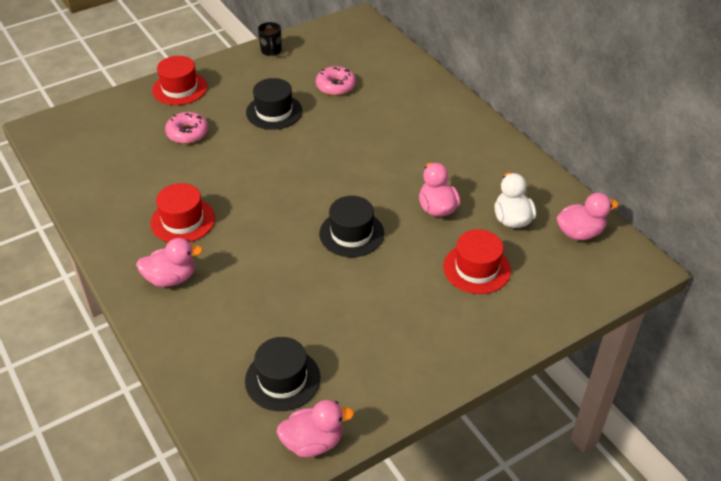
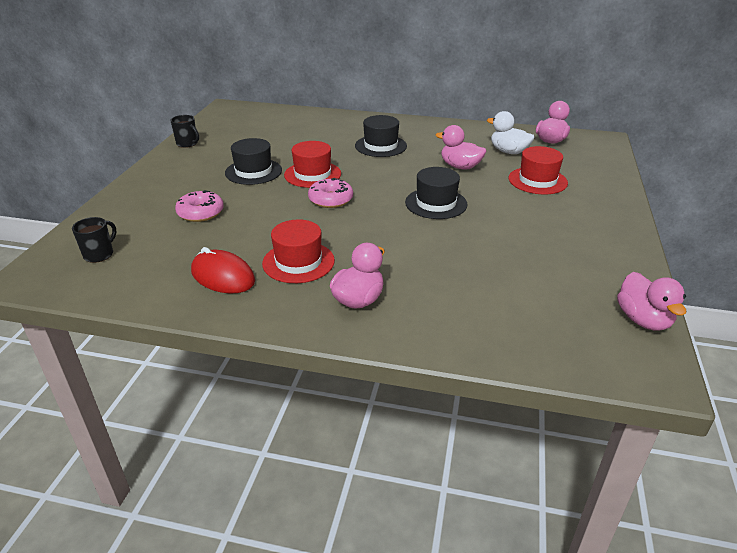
camera: 45 degrees left, 10 degrees down
(91, 133) = (99, 254): none -> black mug
(128, 200) = (223, 276): none -> red mouse
(179, 88) = (142, 192): red hat -> red hat (312, 174)
(282, 379) = (555, 301): black hat -> black hat (380, 146)
(313, 442) = (643, 320): pink duck -> pink duck turned 135 degrees clockwise
(335, 86) = (275, 142): pink donut -> pink donut (330, 199)

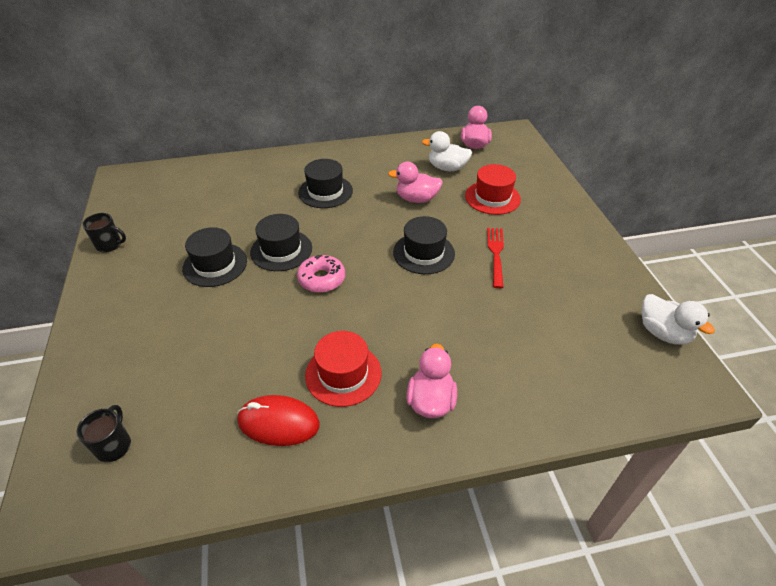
camera: 25 degrees left, 10 degrees up
(200, 213) = (194, 342): pink donut -> none
(312, 174) = (281, 250): red hat -> black hat
(506, 220) = (496, 254): none -> red fork
(643, 320) = (663, 333): pink duck -> white duck

